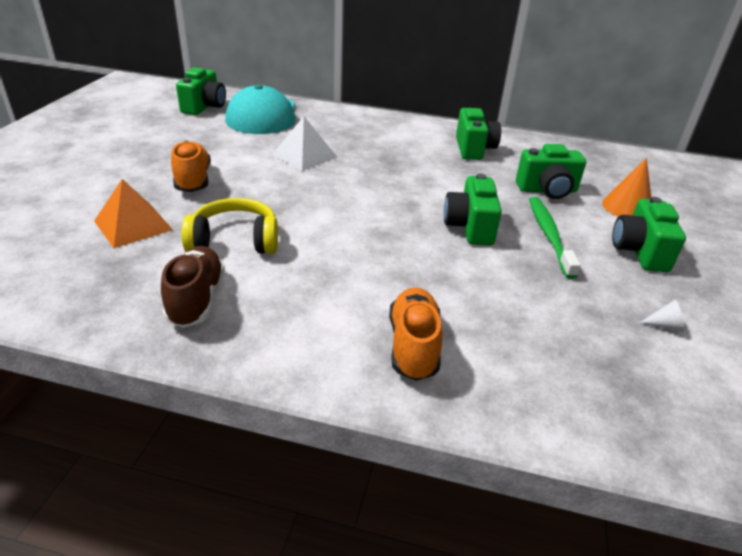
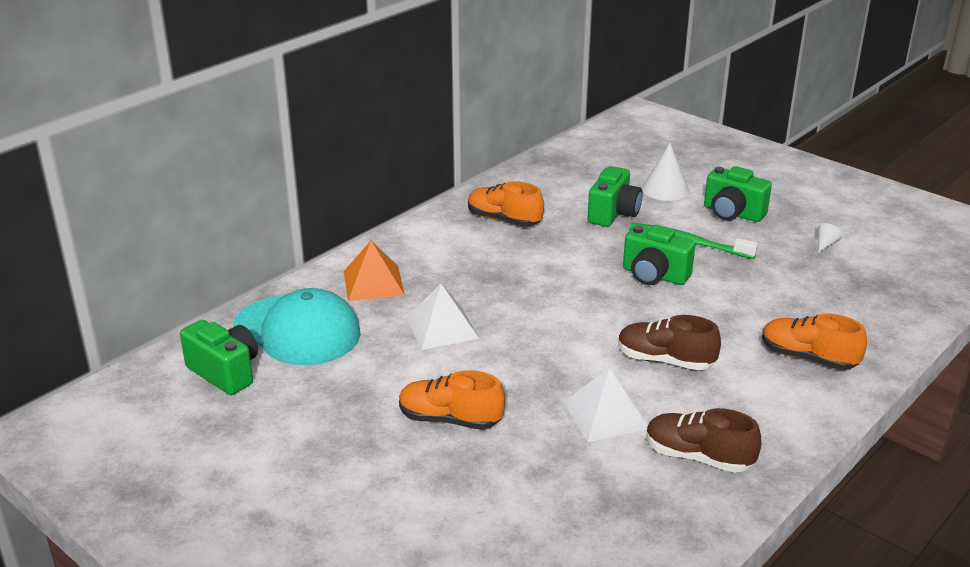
camera: 60 degrees left, 5 degrees down
(133, 225) = (534, 480): orange pyramid -> orange pyramid (373, 283)
(235, 241) = (606, 415): yellow headphones -> white pyramid
(336, 256) = (665, 360): none -> brown shoe
(474, 149) = (504, 220): green camera -> orange shoe
(627, 207) = (665, 189): orange cone -> white cone

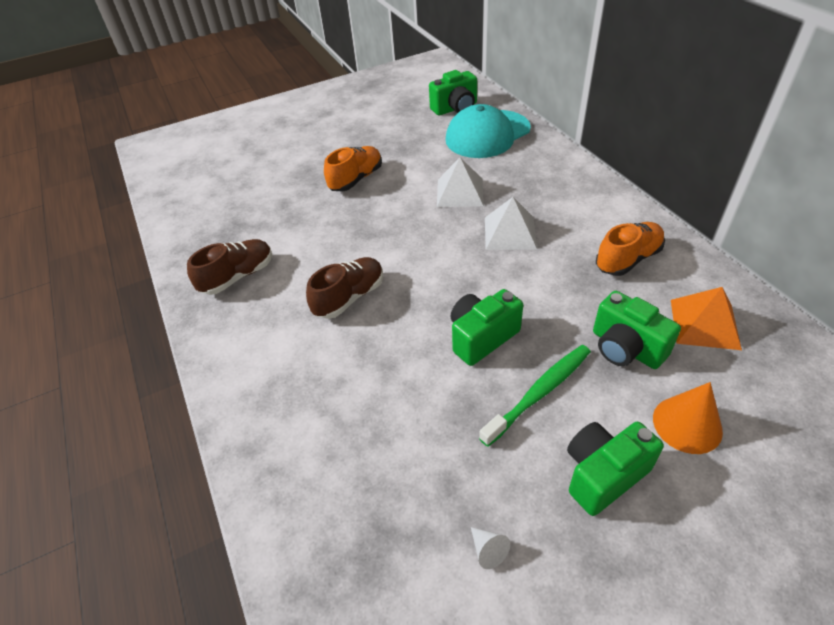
camera: 115 degrees right, 15 degrees up
(373, 283) = (537, 170): orange pyramid -> orange pyramid (704, 324)
(606, 415) = (311, 245): white pyramid -> white pyramid (510, 233)
(665, 189) = (687, 424): white cone -> orange cone
(808, 358) = (290, 399): orange shoe -> none

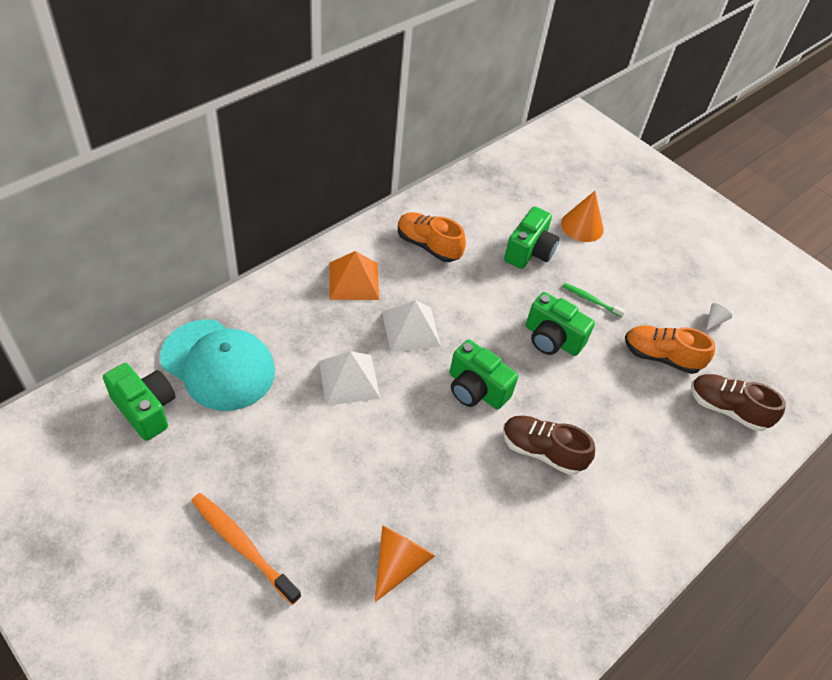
camera: 115 degrees left, 5 degrees up
(238, 276) = (549, 579): brown shoe -> brown shoe (727, 409)
(295, 202) = (399, 563): none -> orange cone
(341, 142) = (243, 546): none -> orange toothbrush
(356, 179) = (337, 499): orange shoe -> orange shoe (661, 357)
(539, 393) = (591, 300): green toothbrush -> green toothbrush, size x0.56
(603, 474) = (637, 267): green camera -> green camera (476, 389)
(704, 324) = (489, 209): orange pyramid -> orange pyramid (354, 281)

